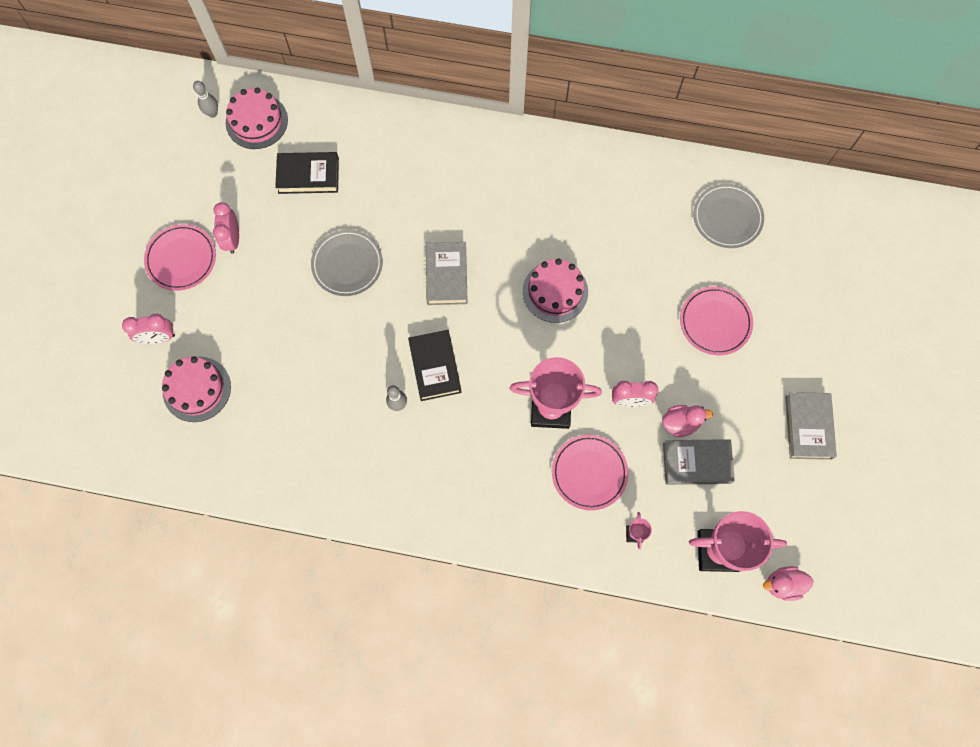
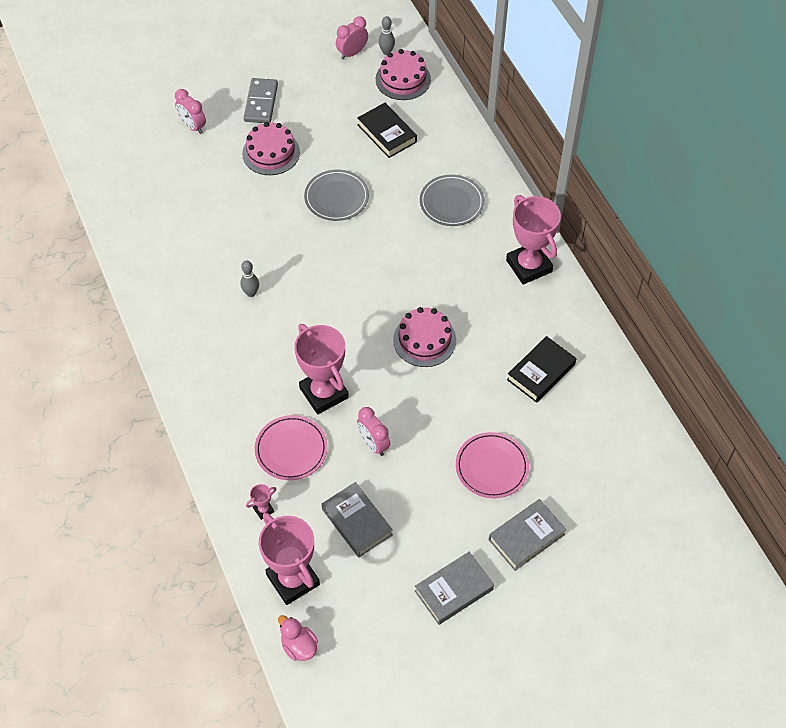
camera: 55 degrees right, 15 degrees down
(181, 259) = (261, 103): pink plate -> grey domino
(197, 389) = (172, 169): pink cake -> pink cake (271, 153)
(233, 239) = (300, 121): pink clock -> pink clock (352, 53)
(435, 367) = (299, 298): black book -> black book (541, 372)
(447, 275) = (379, 262): grey book -> grey book (526, 537)
(541, 160) = (529, 266): none -> pink trophy
(680, 423) = (382, 491): pink duck -> none
(727, 217) = (594, 424): grey plate -> grey plate (451, 203)

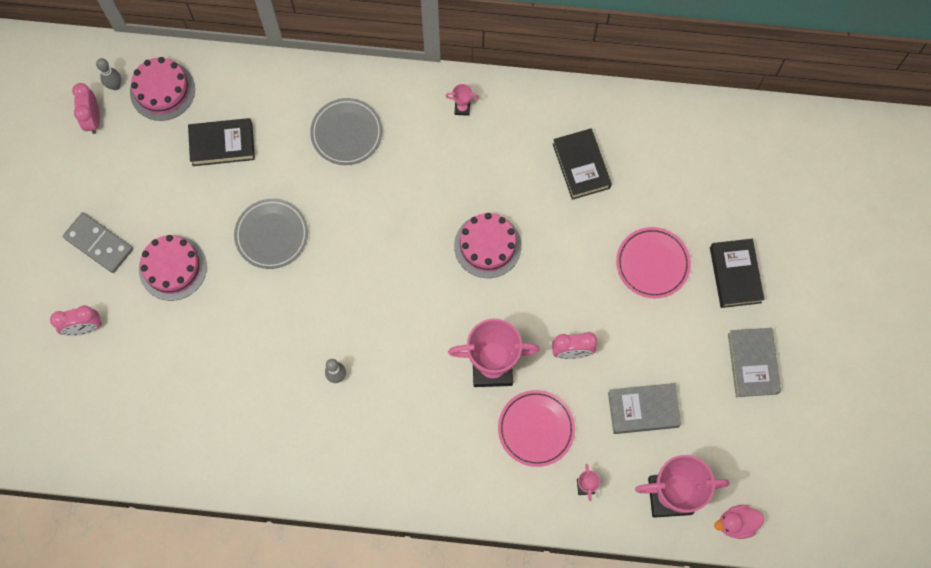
camera: 60 degrees left, 15 degrees up
(526, 537) = (735, 275): grey book -> black book
(529, 266) = (462, 108): pink trophy -> pink trophy, size x0.41

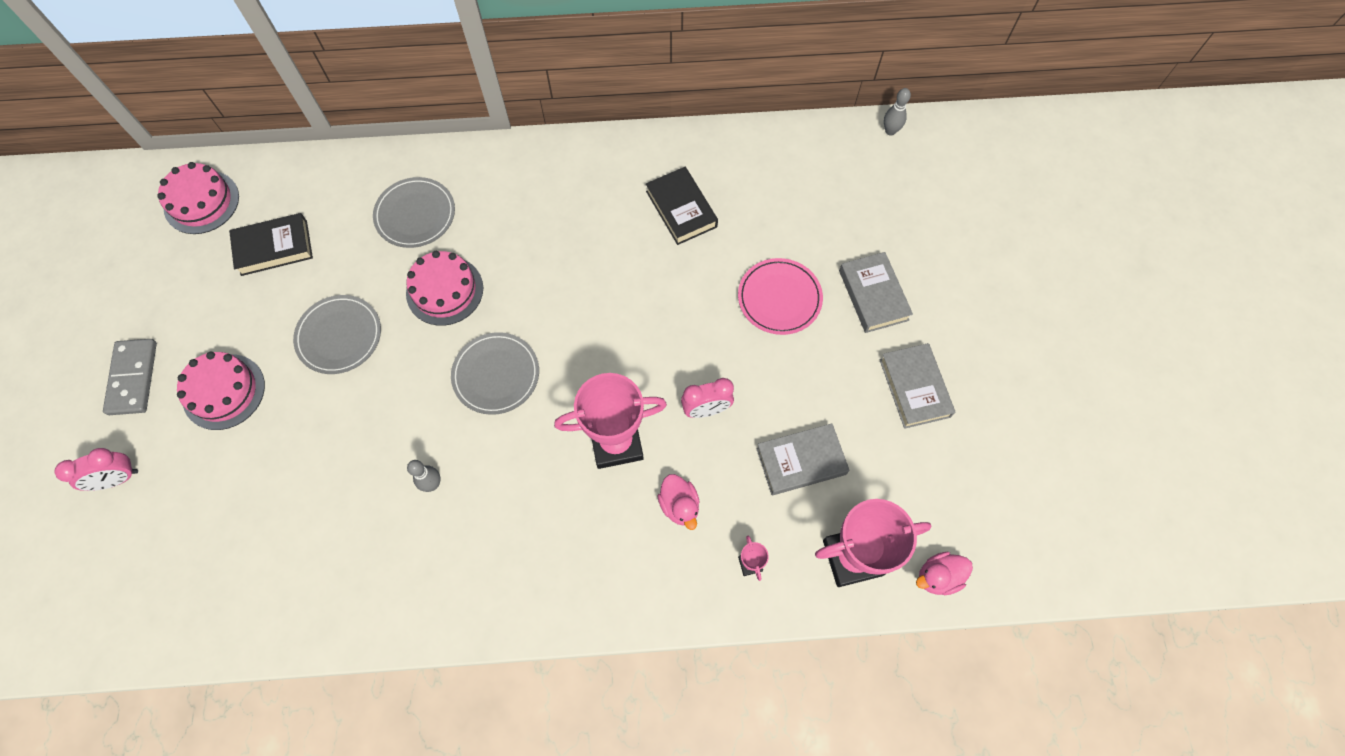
camera: 10 degrees left, 5 degrees down
(93, 119) = (122, 244): pink clock -> none
(99, 243) = (133, 378): grey domino -> grey domino turned 60 degrees clockwise
(115, 86) = (147, 205): grey bowling pin -> grey bowling pin (890, 131)
(399, 291) = (496, 375): none -> grey plate
(462, 108) = (541, 170): pink trophy -> none
(487, 246) = (590, 308): pink cake -> pink cake (444, 290)
(536, 429) = (679, 505): pink plate -> pink duck
(735, 275) = (873, 295): black book -> grey book

